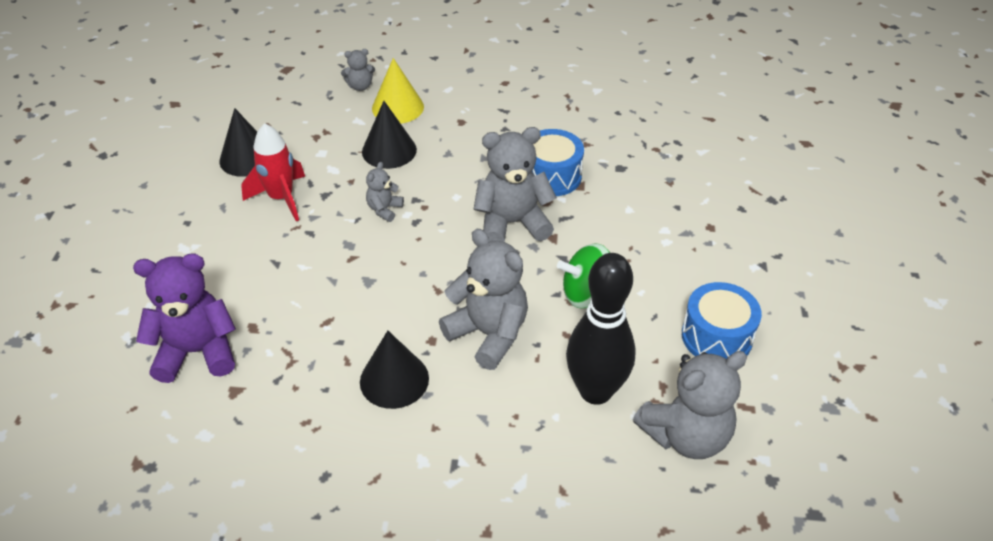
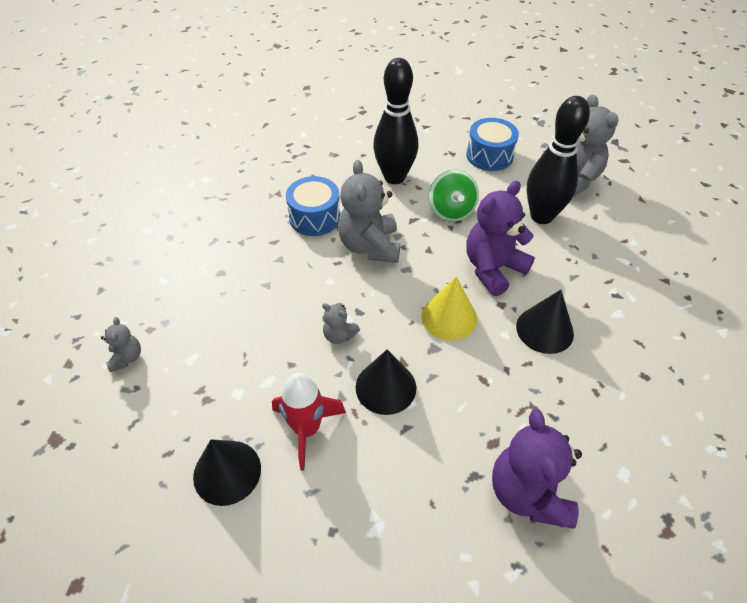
camera: 85 degrees left, 5 degrees up
(389, 150) = (250, 331): black cone -> black cone (385, 387)
(398, 107) = (179, 323): yellow cone -> yellow cone (449, 317)
(488, 334) = (493, 269): grey teddy bear -> purple teddy bear
(640, 238) = (394, 177): none -> black bowling pin

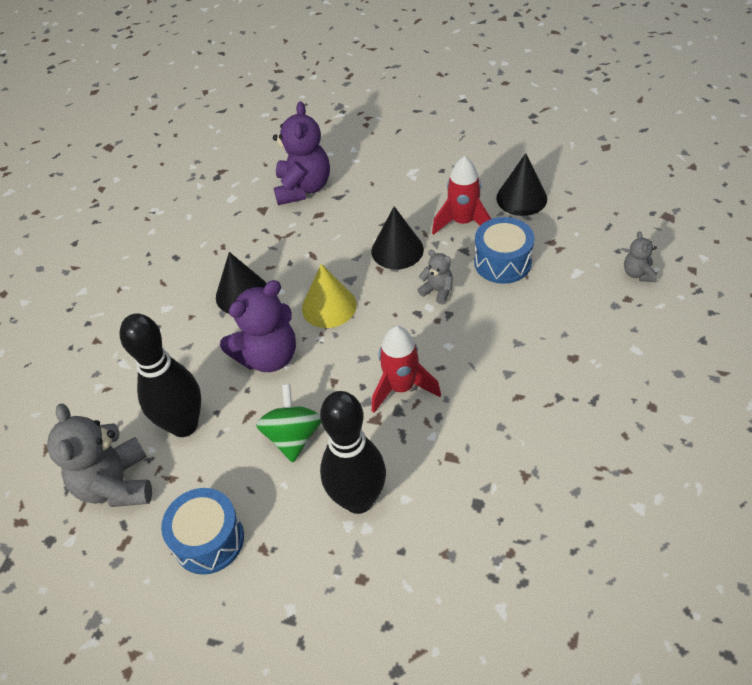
camera: 170 degrees left, 0 degrees up
(315, 217) = (470, 431): blue drum -> blue drum (502, 262)
(370, 246) = (401, 387): grey teddy bear -> red rocket

